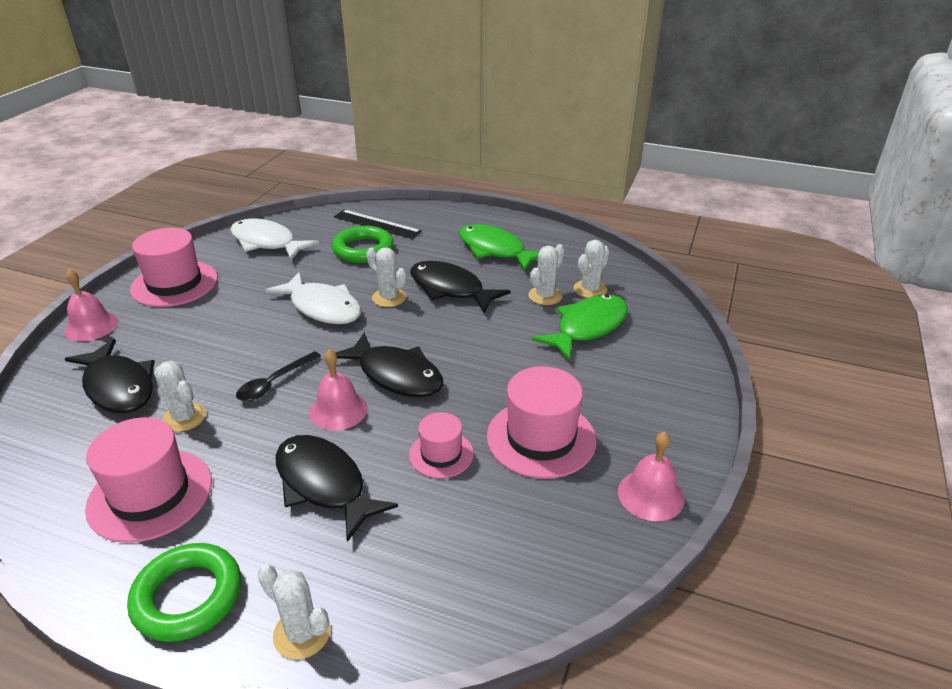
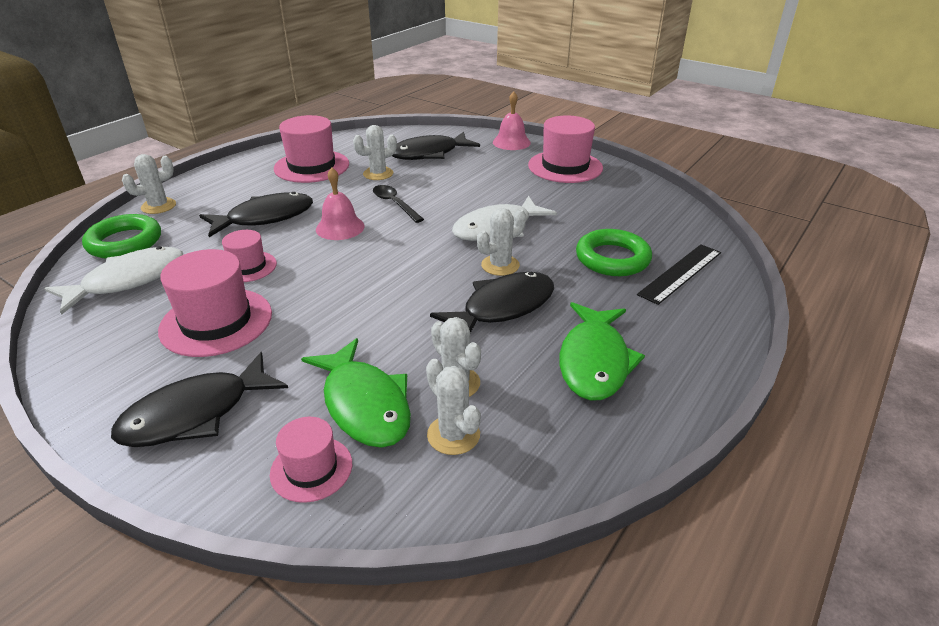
camera: 105 degrees right, 0 degrees up
(188, 596) = (221, 178): green ring -> green ring (125, 242)
(267, 242) = (637, 205): white fish -> white fish (128, 280)
(396, 375) = (366, 257): black fish -> black fish (195, 414)
(495, 250) = (594, 361): green fish -> green fish turned 135 degrees clockwise
(650, 495) = (86, 371): pink bell -> none
(652, 334) = (311, 469): none -> pink hat

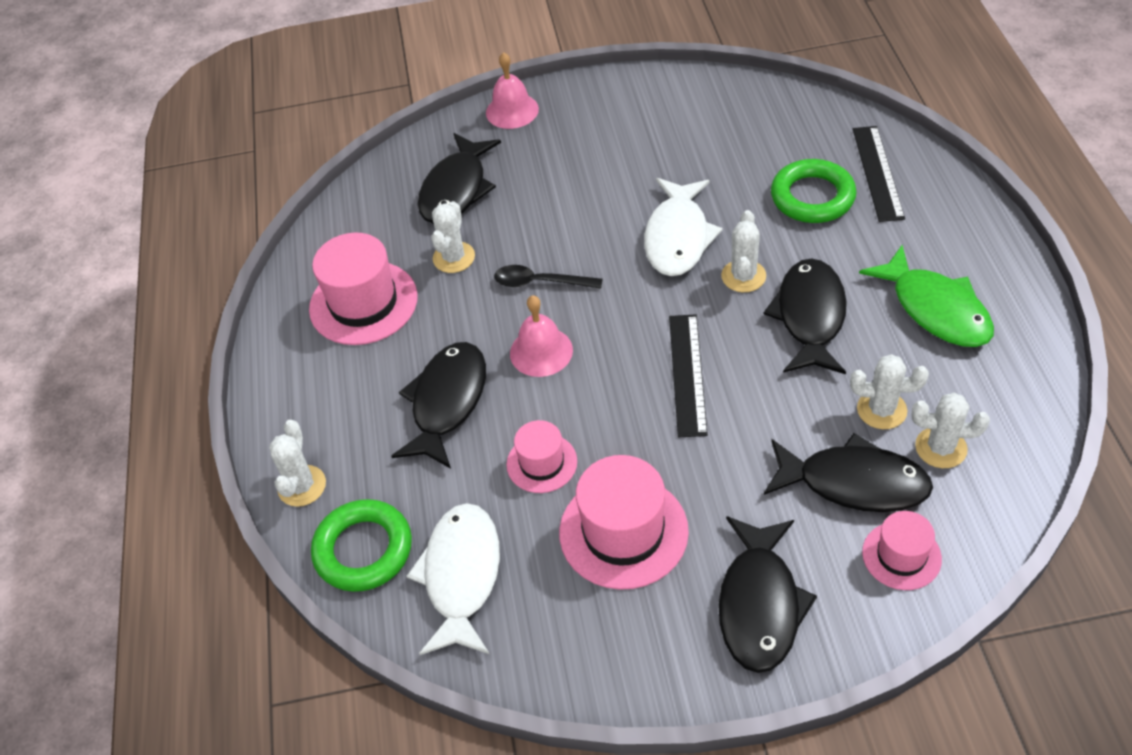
camera: 40 degrees left, 15 degrees up
(364, 404) = (854, 483): green fish -> black fish
(385, 284) = (687, 374): none -> black ruler
(565, 167) = (616, 110): pink hat -> none

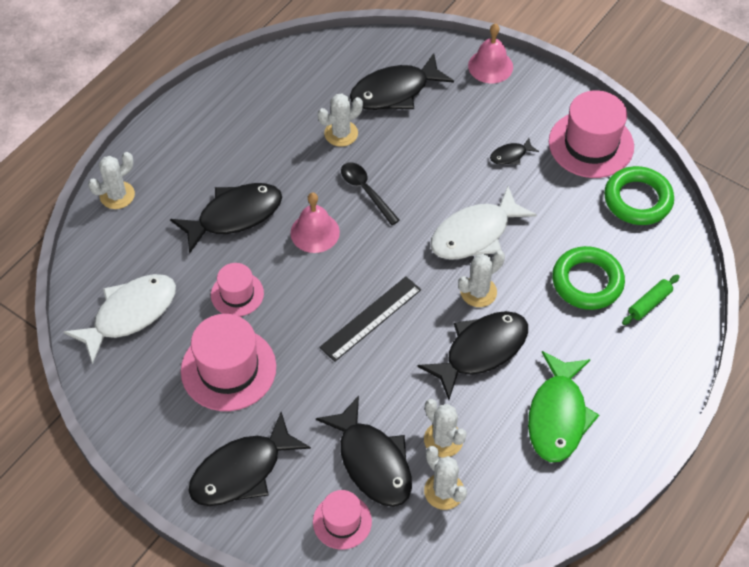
camera: 40 degrees right, 5 degrees up
(363, 303) = (264, 118): pink hat -> pink hat (591, 144)
(363, 550) = (105, 256): green ring -> green ring (637, 200)
(622, 159) = (510, 155): none -> black fish
(877, 173) = (649, 303): black ruler -> green rolling pin

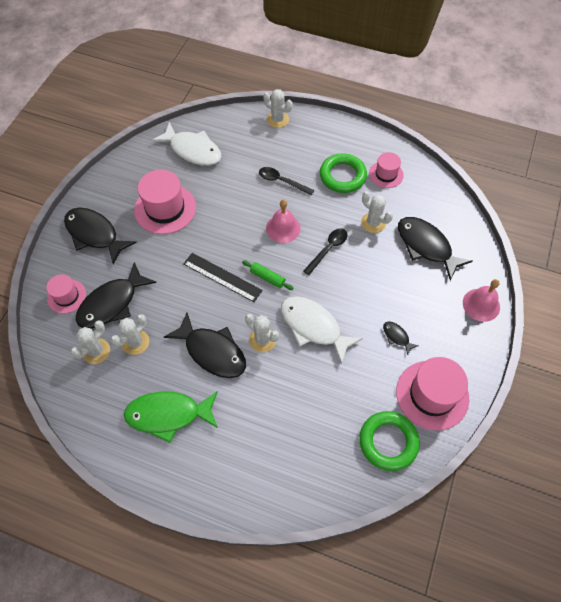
camera: 75 degrees right, 5 degrees up
(234, 216) = (282, 181): black fish -> black spoon
(237, 294) = (221, 198): pink hat -> pink hat (386, 174)
(587, 282) = (293, 415): green ring -> green ring (342, 176)
(649, 303) = (286, 467): green rolling pin -> green rolling pin (267, 277)

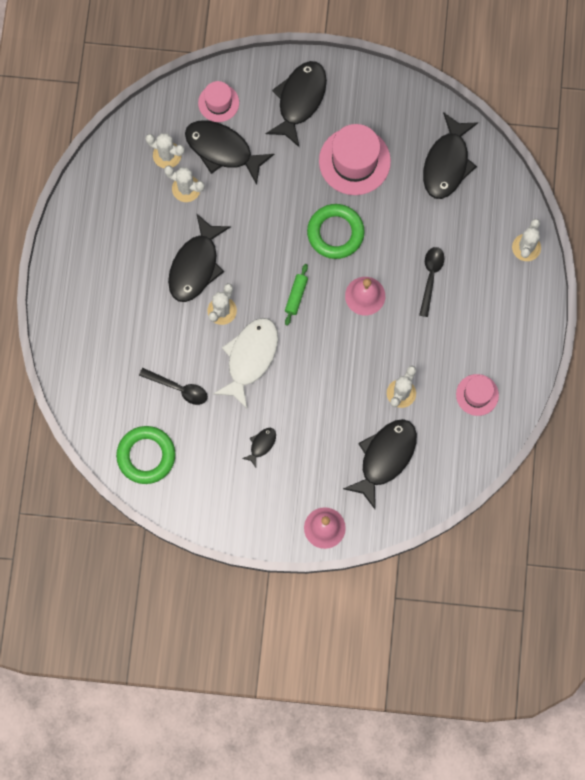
camera: 75 degrees right, 15 degrees up
(168, 415) = (121, 245): green fish -> none
(193, 150) = (447, 163): white fish -> black fish
(222, 277) = (284, 249): black ruler -> none
(328, 249) = (350, 351): black spoon -> black spoon (178, 388)
(342, 176) = (459, 345): green ring -> green ring (335, 233)
(432, 395) = (205, 490): pink hat -> none

